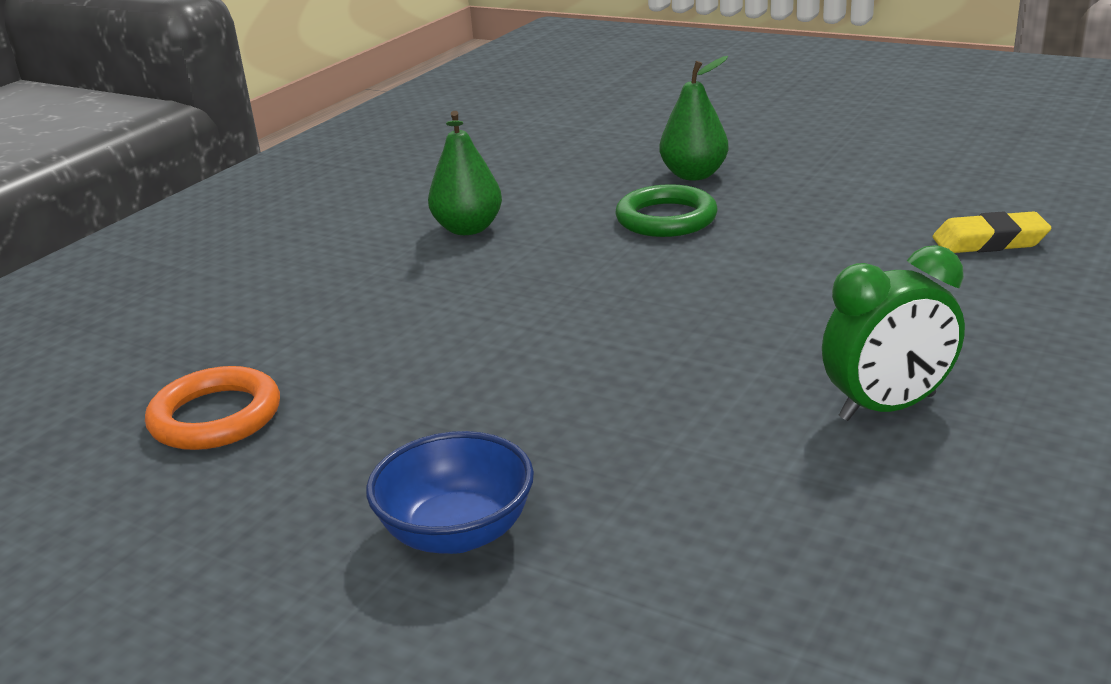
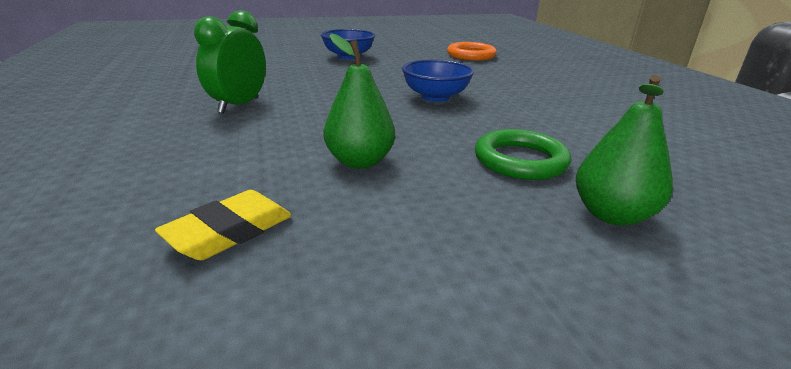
camera: 130 degrees right, 0 degrees up
(468, 229) = (596, 117): green pear -> green pear (360, 161)
(564, 320) = (435, 97): none -> blue bowl

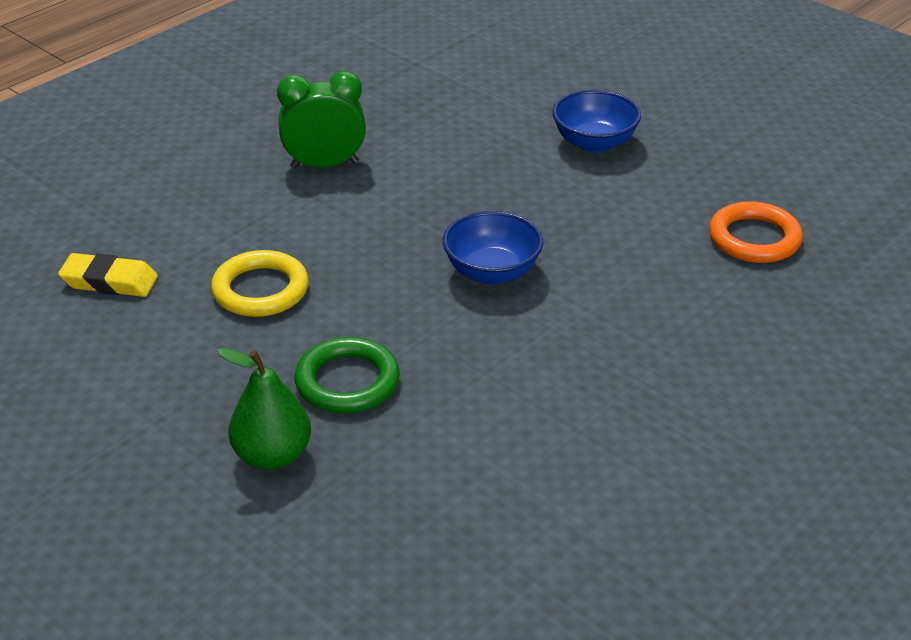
camera: 60 degrees right, 10 degrees up
(360, 161) = (260, 290): green pear -> yellow ring

